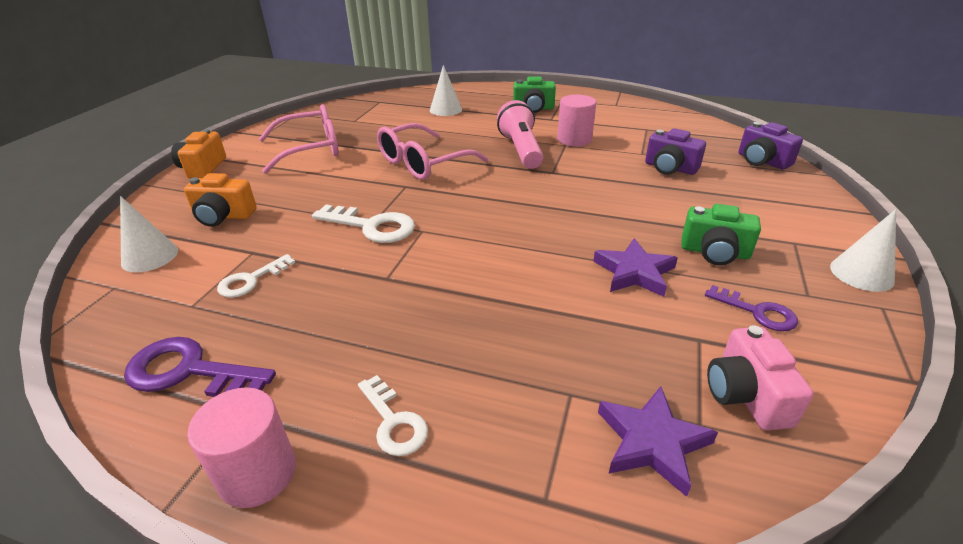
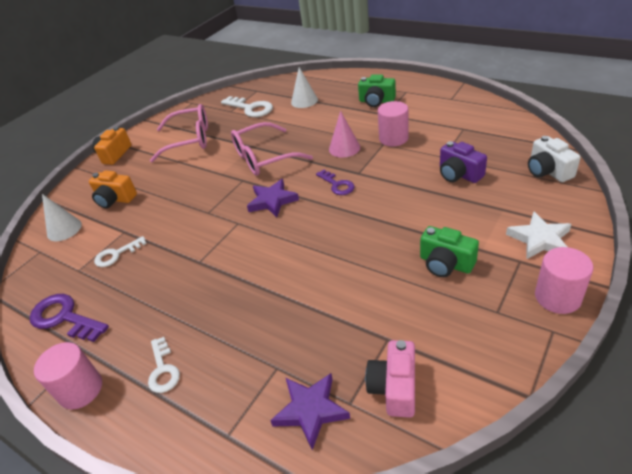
camera: 20 degrees right, 5 degrees up
(371, 226) = (205, 216): white key -> white key (250, 108)
(521, 150) = (344, 148): pink flashlight -> pink cone
(634, 272) = (372, 276): purple star -> purple star (272, 201)
(757, 312) = (445, 322): purple key -> purple key (337, 185)
(762, 161) = (548, 171): purple camera -> white camera
(800, 221) = (539, 239): none -> white star
(861, 273) = (557, 297): white cone -> pink cylinder

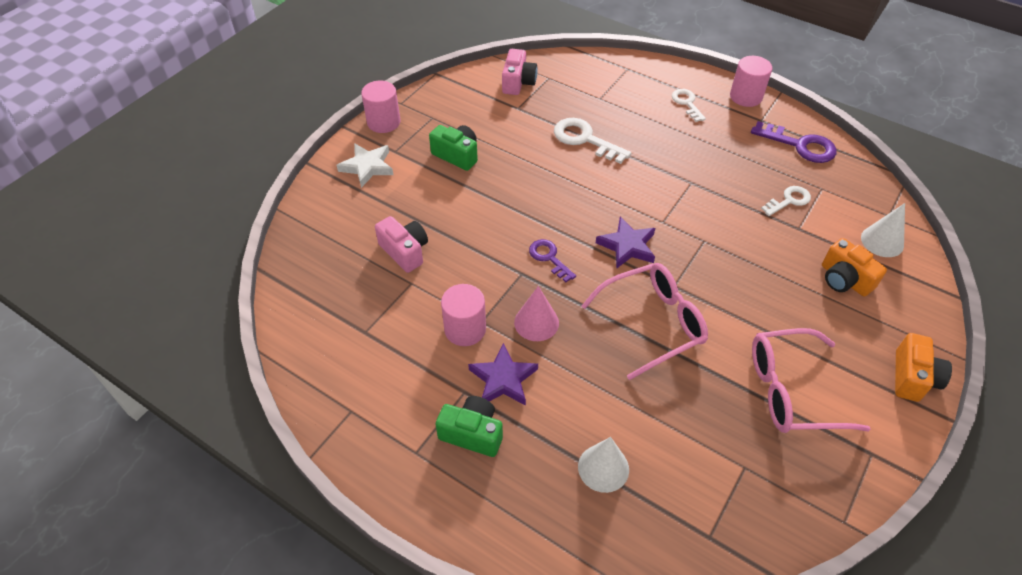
camera: 175 degrees right, 10 degrees up
(115, 199) = (844, 279): orange camera -> orange camera turned 150 degrees counterclockwise
(250, 108) = (706, 466): white key -> white key (585, 139)
(311, 410) = (574, 76): purple star -> purple star (503, 379)
(459, 174) = (405, 251): purple camera -> pink camera
(548, 171) = (309, 241): white camera -> none

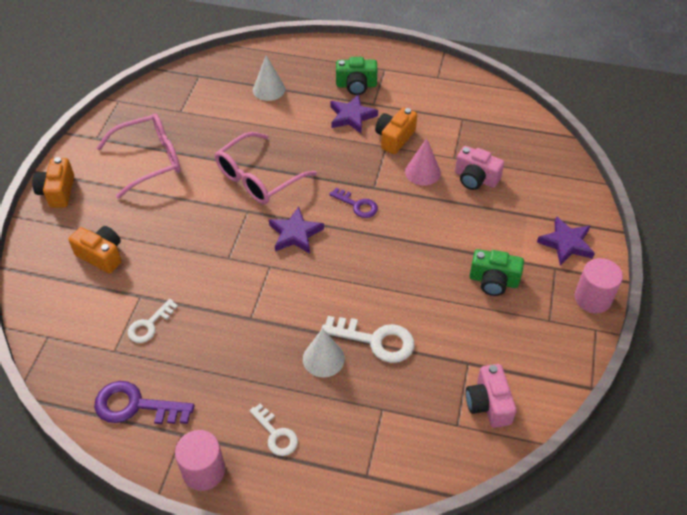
camera: 160 degrees right, 0 degrees up
(367, 167) = (566, 243): white star -> purple star
(465, 329) = (394, 138): pink cylinder -> orange camera
(536, 322) = (345, 156): pink cone -> pink cone (422, 172)
(882, 241) = (60, 304): white cone -> white cone (323, 358)

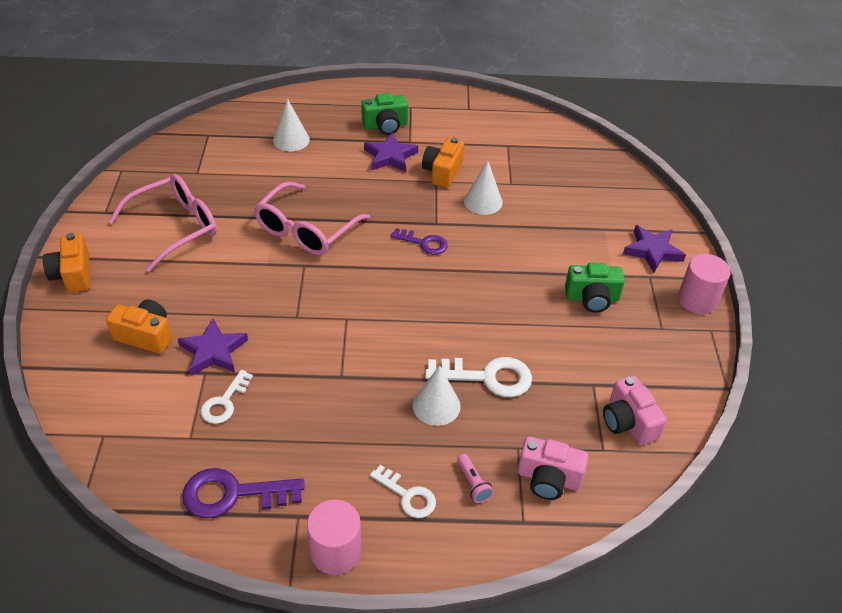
camera: 15 degrees left, 5 degrees down
(295, 234) = (365, 281): purple star -> purple star (213, 351)
(334, 434) = (473, 483): none -> pink flashlight
(422, 172) = (483, 201): pink cone -> white cone
(475, 178) = (540, 201): pink camera -> pink camera (548, 478)

